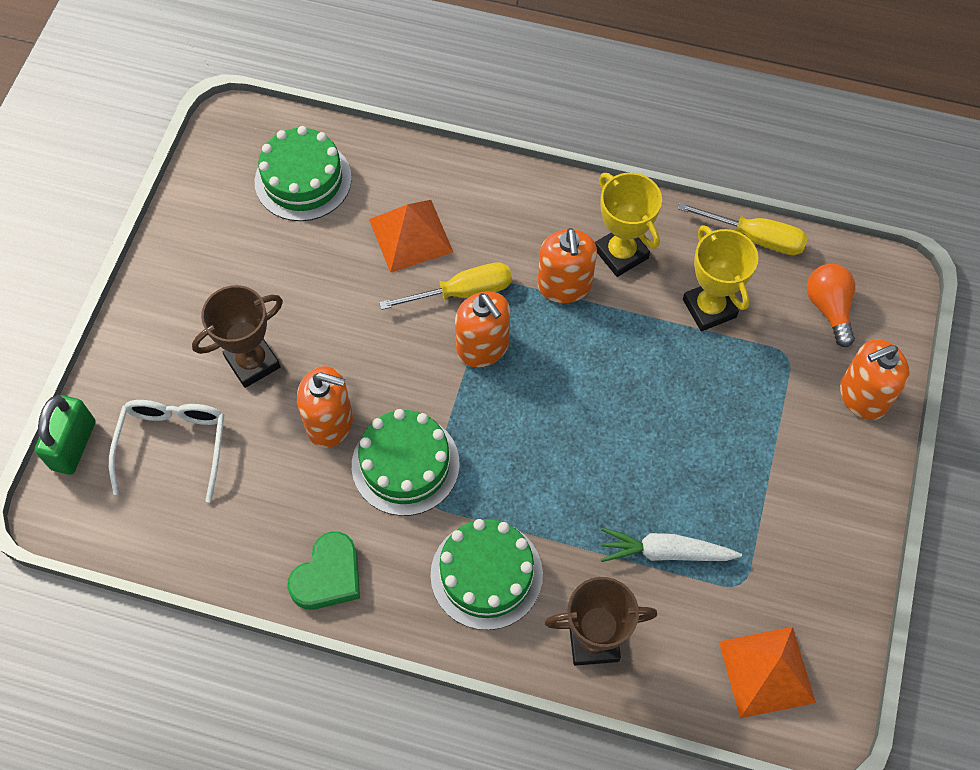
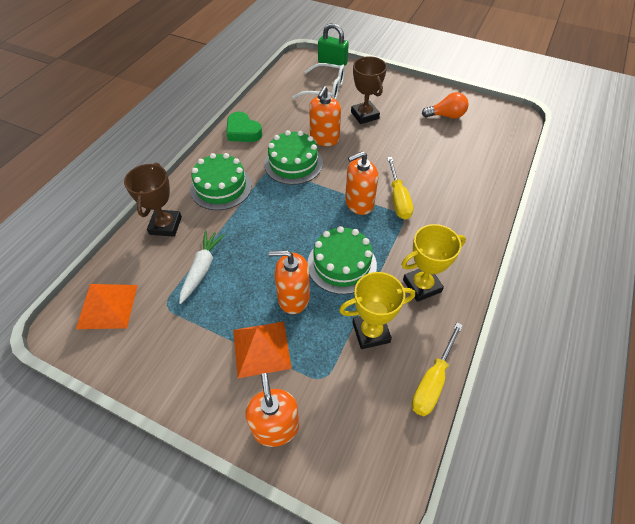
camera: 100 degrees right, 10 degrees down
(303, 180) = (480, 140): green cake -> green cake (342, 264)
(411, 235) = (440, 181): orange pyramid -> orange pyramid (261, 348)
(564, 285) = (398, 249): orange soap dispenser -> orange soap dispenser (293, 298)
(828, 308) = (360, 423): orange light bulb -> orange light bulb (446, 116)

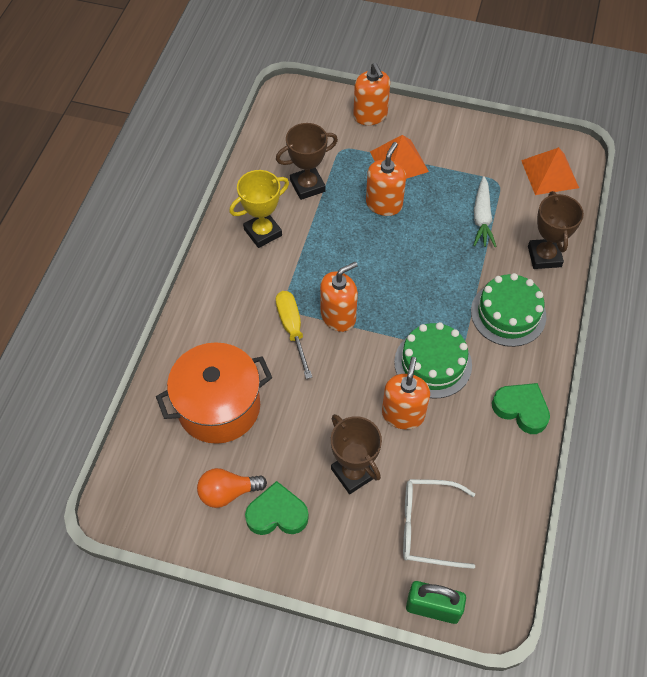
camera: 170 degrees right, 5 degrees up
(293, 298) = (384, 204): orange soap dispenser -> orange soap dispenser turned 60 degrees counterclockwise
(342, 264) = (344, 242): green cake -> none
(371, 332) = (307, 186): yellow trophy -> brown trophy
(415, 104) = (277, 514): none -> green heart
(432, 381) = (253, 158): yellow screwdriver -> none
(455, 158) = (219, 406): none -> orange pot

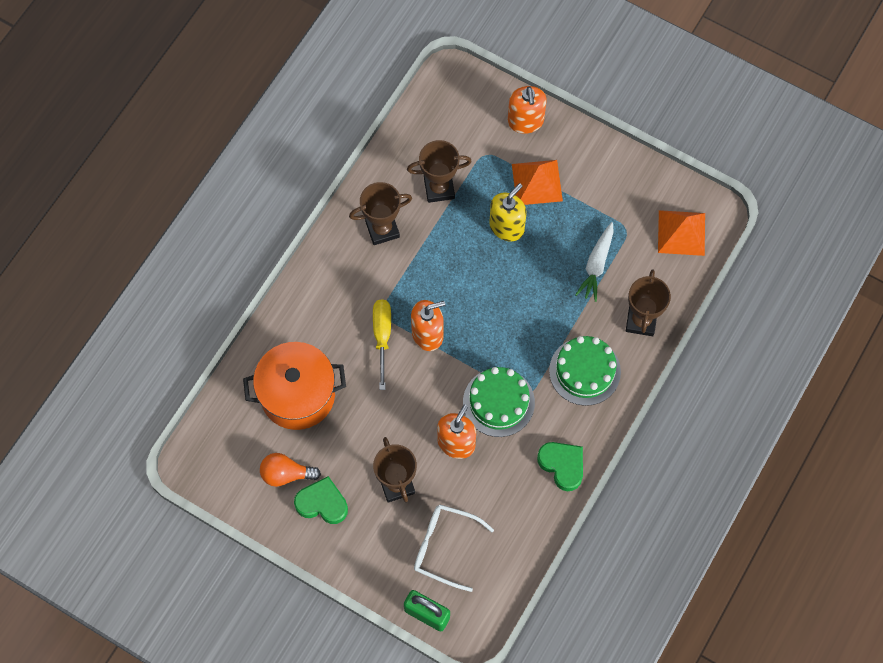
camera: 15 degrees right, 10 degrees up
(263, 232) = (382, 229): yellow trophy -> brown trophy
(384, 204) = (506, 227): orange soap dispenser -> yellow soap dispenser

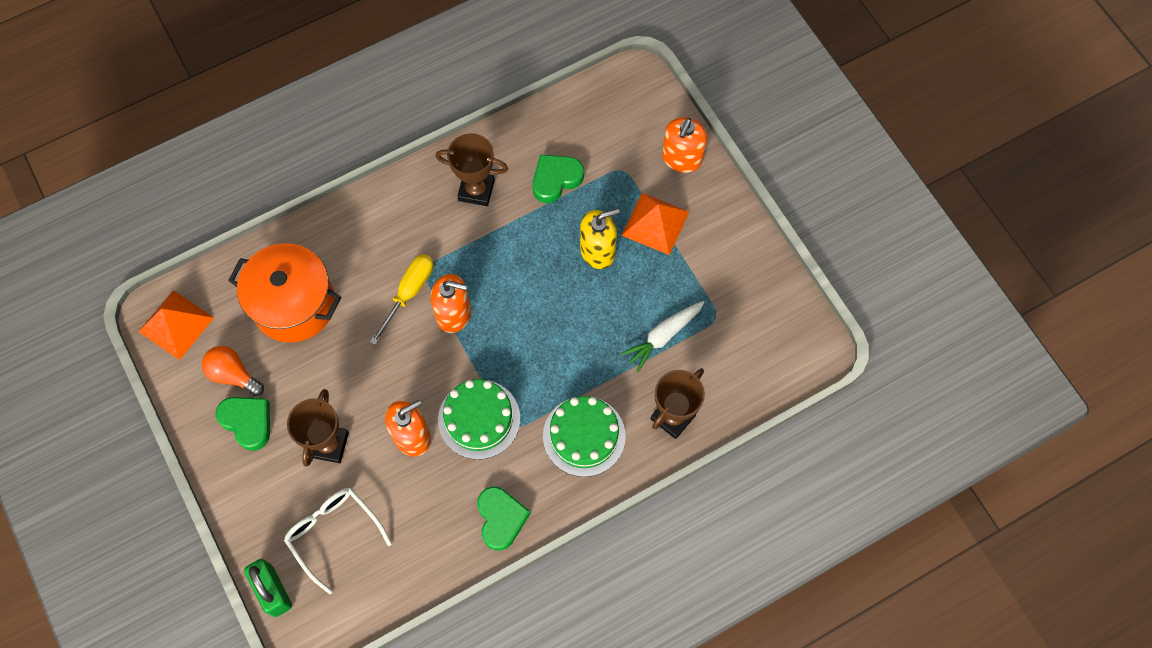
camera: 30 degrees right, 0 degrees up
(439, 188) = (556, 179): brown trophy -> green heart
(681, 233) = (770, 350): orange pyramid -> orange pyramid (176, 324)

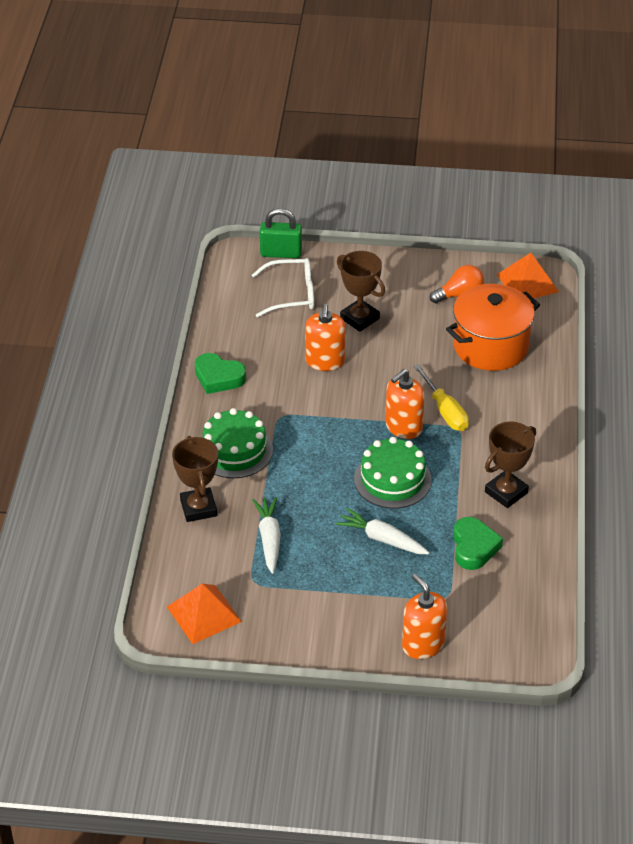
camera: 125 degrees right, 25 degrees down
(248, 422) = (415, 287): green heart -> none
(479, 419) = (304, 401): green cake -> green cake (392, 479)
(597, 251) = (382, 539): yellow soap dispenser -> white carrot
(655, 223) = (375, 590): orange pyramid -> orange pyramid (204, 614)

